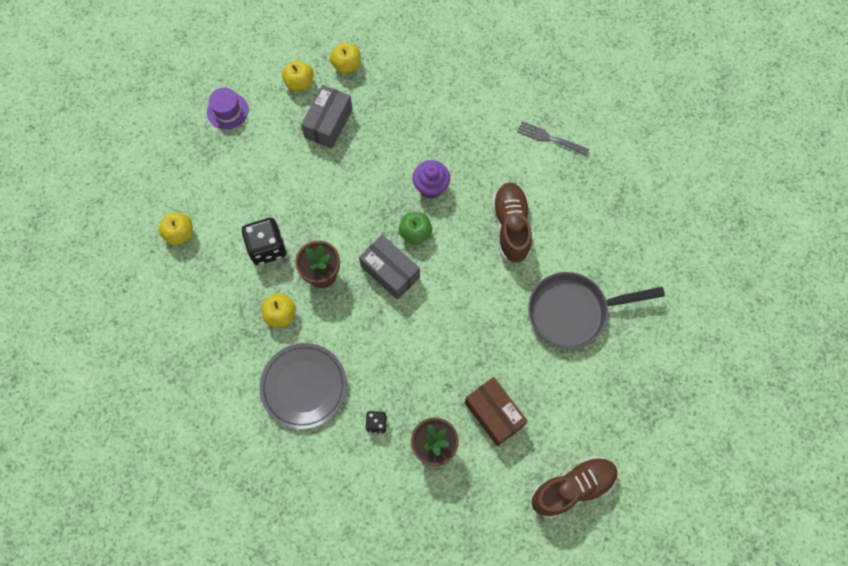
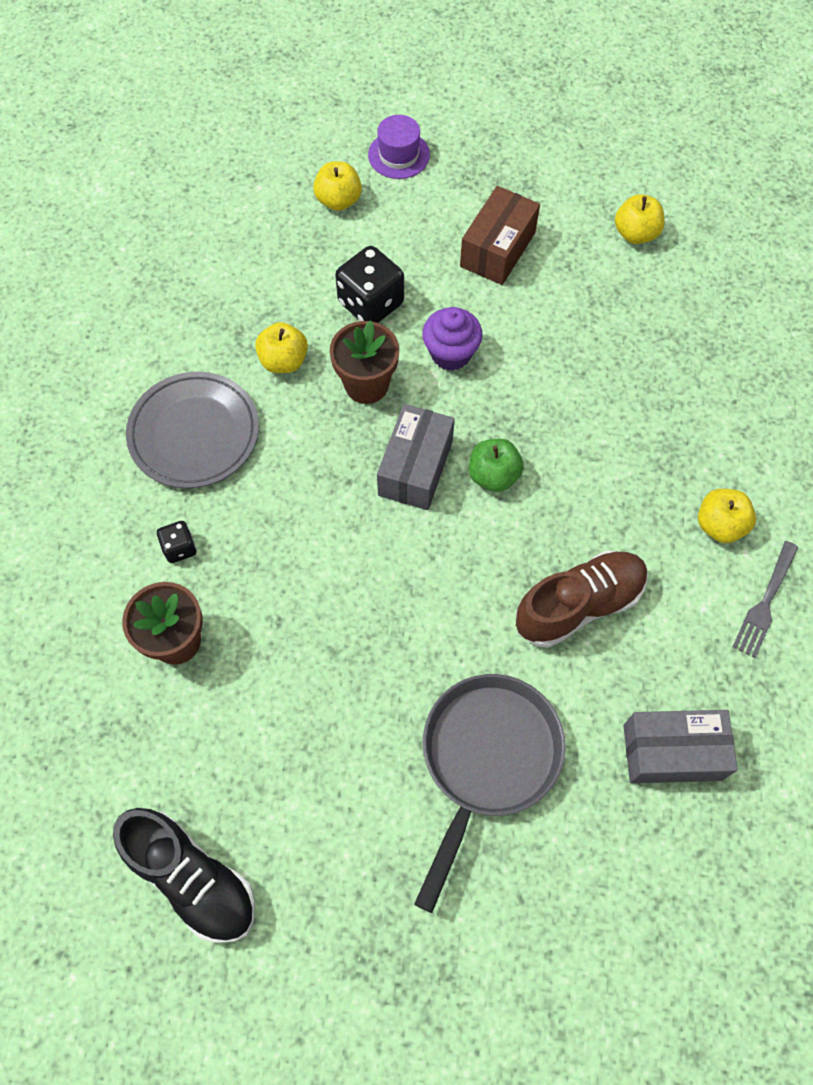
camera: 65 degrees right, 5 degrees down
(227, 111) = (541, 173): purple hat -> purple hat (399, 155)
(328, 123) = (597, 294): grey box -> grey box (672, 752)
(347, 65) = (701, 277): yellow apple -> yellow apple (719, 525)
(431, 187) = (578, 465): purple cupcake -> purple cupcake (451, 353)
(494, 414) = (262, 706): brown box -> brown box (497, 249)
(550, 138) = (765, 602): grey fork -> grey fork turned 150 degrees counterclockwise
(572, 488) = (192, 878): brown shoe -> black shoe
(573, 312) = (486, 760): grey pan -> grey pan turned 60 degrees clockwise

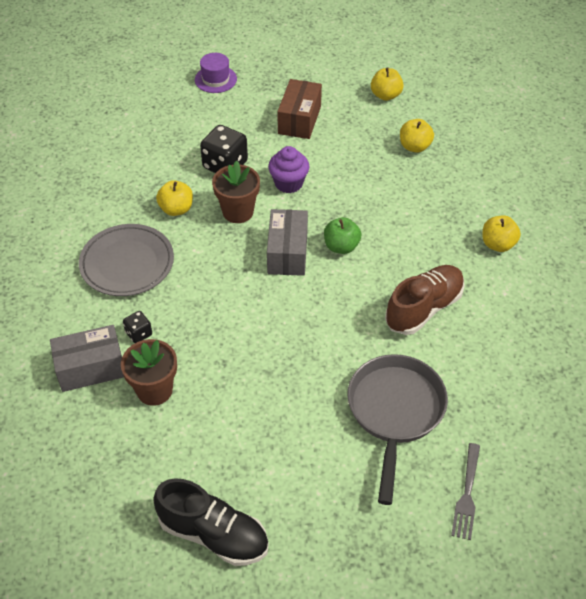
camera: 15 degrees left, 15 degrees down
(338, 200) = (183, 111): yellow apple -> yellow apple (414, 146)
(672, 752) = (515, 379): grey box -> grey box (91, 368)
(765, 602) = (542, 281): grey fork -> grey fork (467, 494)

